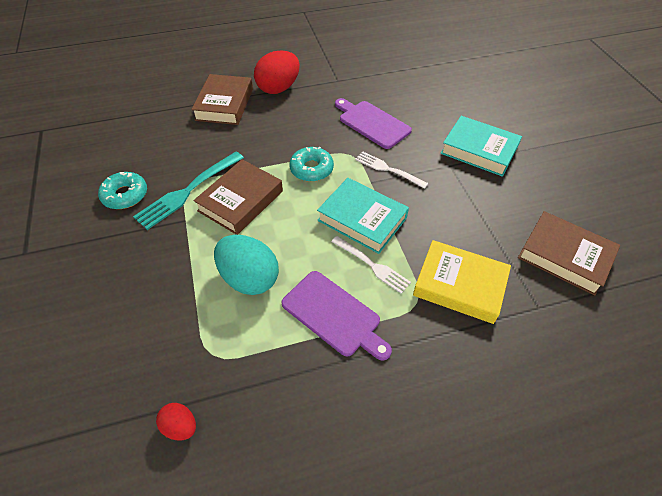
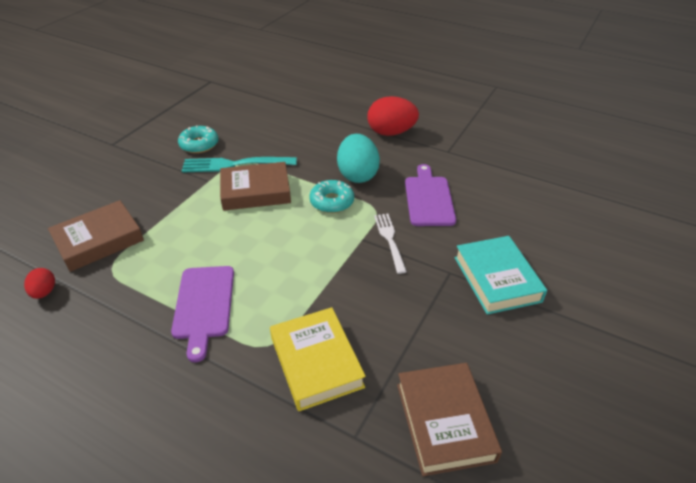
camera: 45 degrees right, 10 degrees down
(224, 104) = (336, 123): brown book -> brown book (99, 240)
(249, 278) = (191, 242): turquoise egg -> turquoise egg (357, 175)
(362, 219) = (316, 260): turquoise book -> none
(372, 265) = (275, 295): white fork -> none

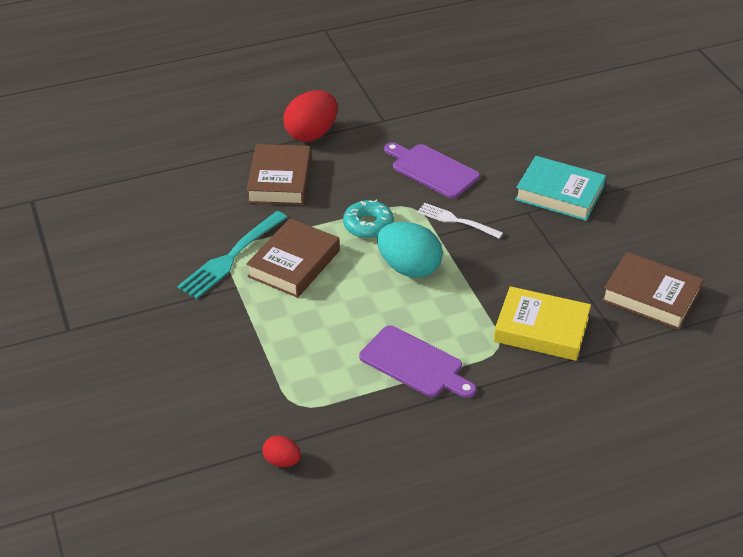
camera: 50 degrees left, 0 degrees up
(99, 240) = (243, 399): brown book -> brown book (280, 180)
(199, 144) = (160, 265): turquoise donut -> none
(357, 175) = (349, 190): turquoise egg -> turquoise egg (409, 268)

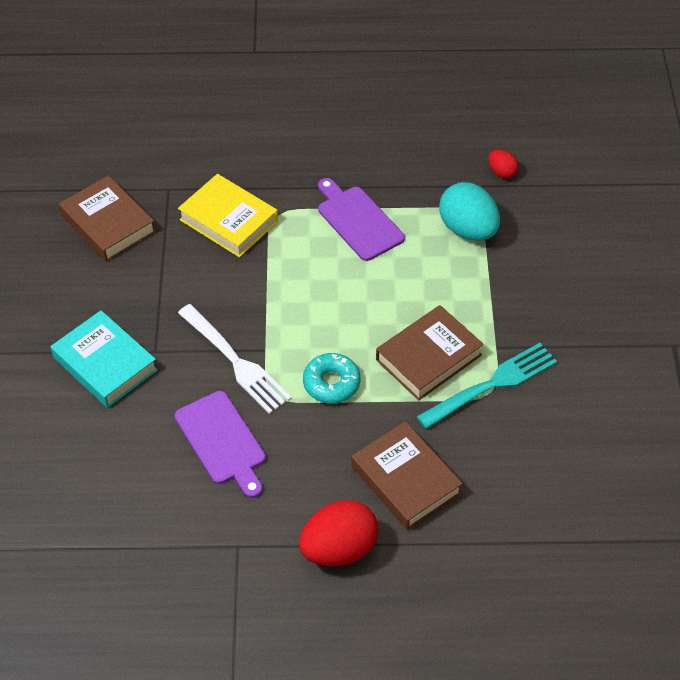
camera: 160 degrees left, 10 degrees up
(280, 180) = (405, 480): brown book -> brown book turned 60 degrees counterclockwise
(409, 268) = (314, 318): turquoise egg -> turquoise egg (468, 229)
(456, 221) = (235, 361): white fork -> white fork, size x1.55

